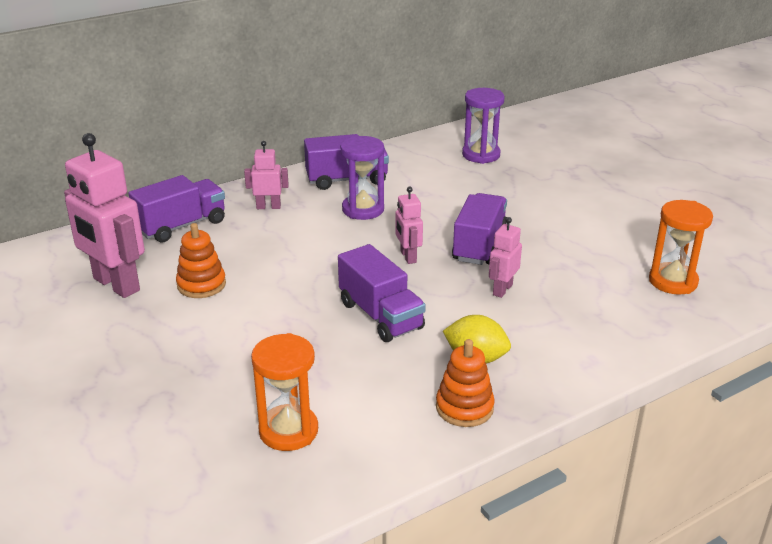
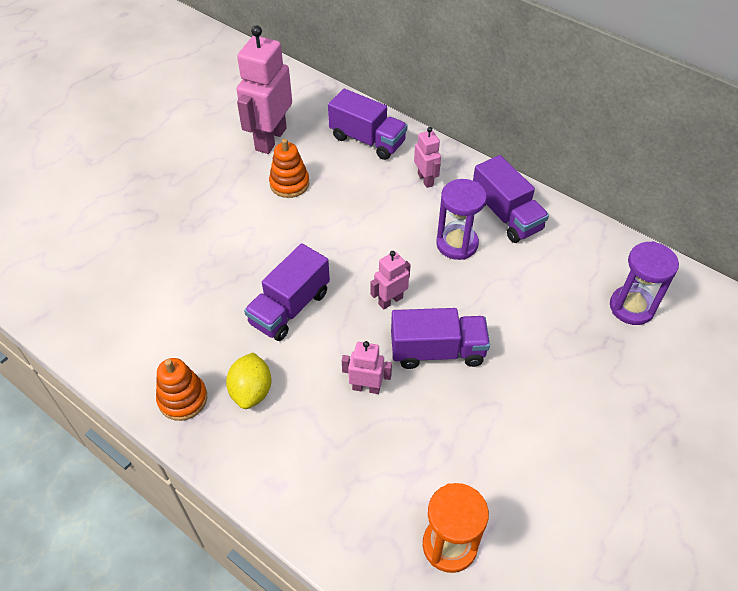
camera: 70 degrees right, 20 degrees up
(288, 431) = (130, 296): orange hourglass -> none

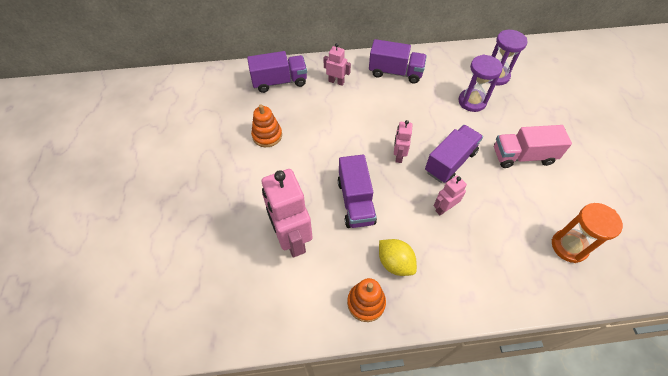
camera: 45 degrees left, 5 degrees up
(270, 139) = (222, 119): pink robot -> pink robot (292, 239)
(457, 244) = (392, 103): purple hourglass -> purple hourglass (472, 101)
(533, 415) = (522, 156): none -> pink truck

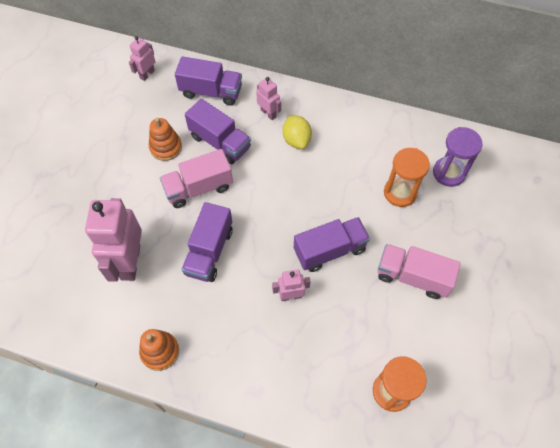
camera: 25 degrees right, 5 degrees up
(315, 156) = (199, 188): none -> pink truck
(395, 72) = (338, 126): purple truck -> purple truck (220, 142)
(395, 263) = (209, 327): yellow lemon -> yellow lemon (296, 140)
(398, 156) = (281, 221): pink robot -> pink robot (147, 74)
(472, 101) = (400, 193): purple hourglass -> orange hourglass

